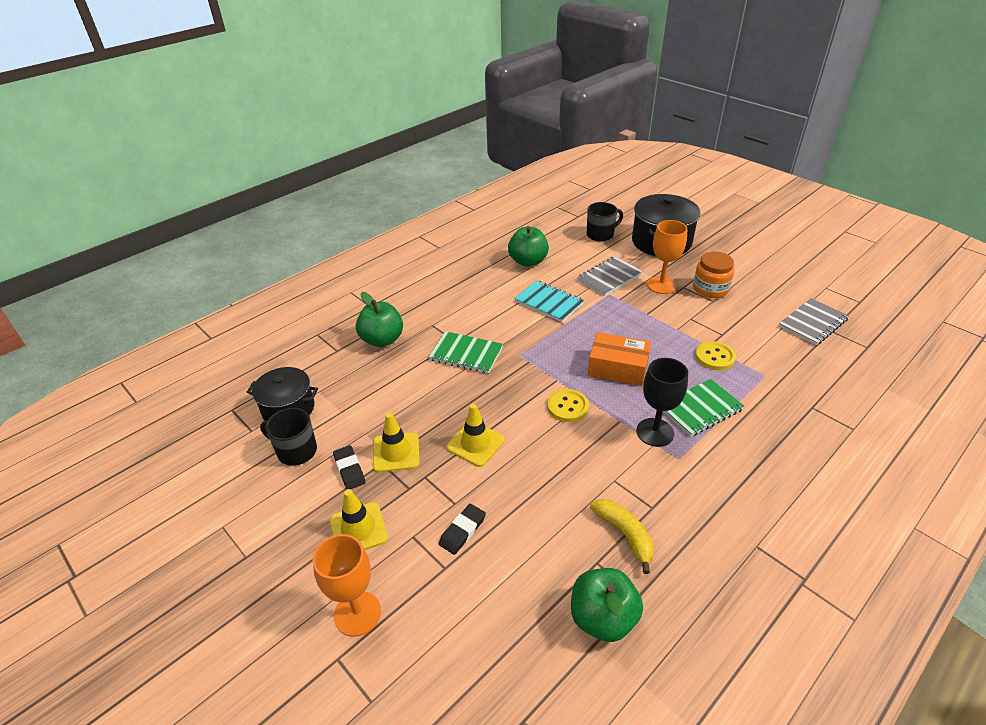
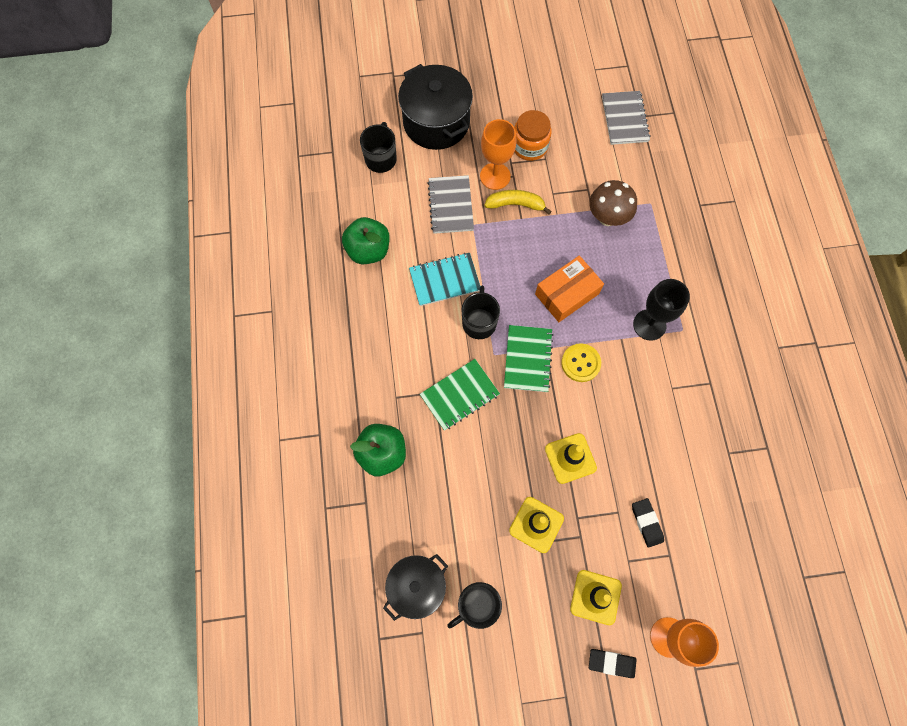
camera: 55 degrees left, 30 degrees up
(349, 469) = (529, 571): black eraser -> black eraser (611, 663)
(536, 335) = (479, 322): none -> black mug
(602, 618) = (769, 481): green apple -> none
(624, 534) = (719, 418): yellow banana -> yellow banana (515, 204)
(700, 409) = (650, 275): green notebook -> green notebook (527, 359)
(714, 357) = (607, 217): yellow button -> brown mushroom

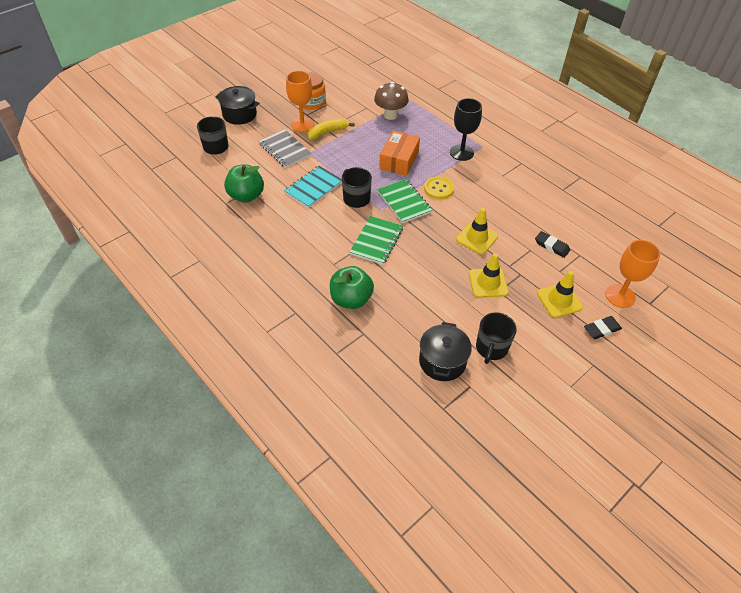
camera: 35 degrees left, 20 degrees down
(436, 122) = (239, 114): black pot -> black pot, size x0.66
(624, 119) = (359, 69): grey notebook -> none

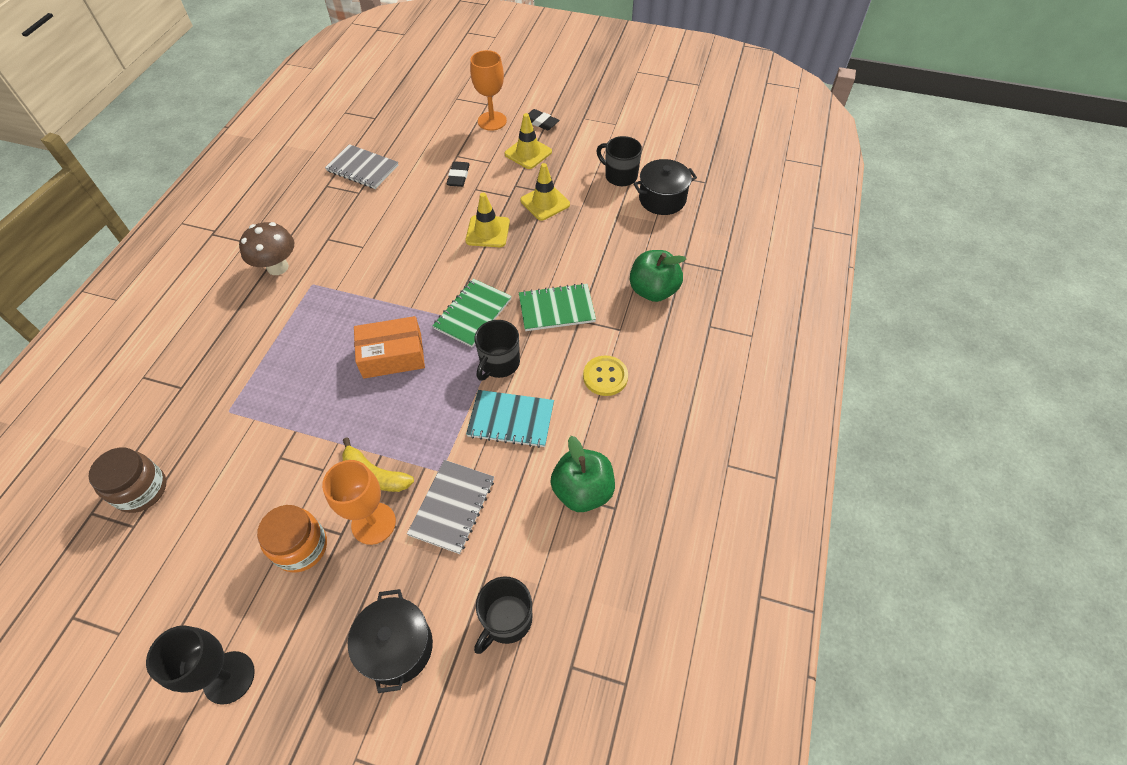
camera: 120 degrees left, 5 degrees up
(385, 69) = (141, 490): none -> brown jar
(390, 115) = (287, 415): brown mushroom -> brown mushroom (278, 267)
(438, 189) = (426, 293): yellow button -> yellow button (605, 377)
(461, 152) = (337, 299): black goblet -> black goblet (229, 677)
(491, 348) = (620, 176): black mug -> black mug turned 135 degrees counterclockwise
(591, 199) = (362, 168): none -> grey notebook

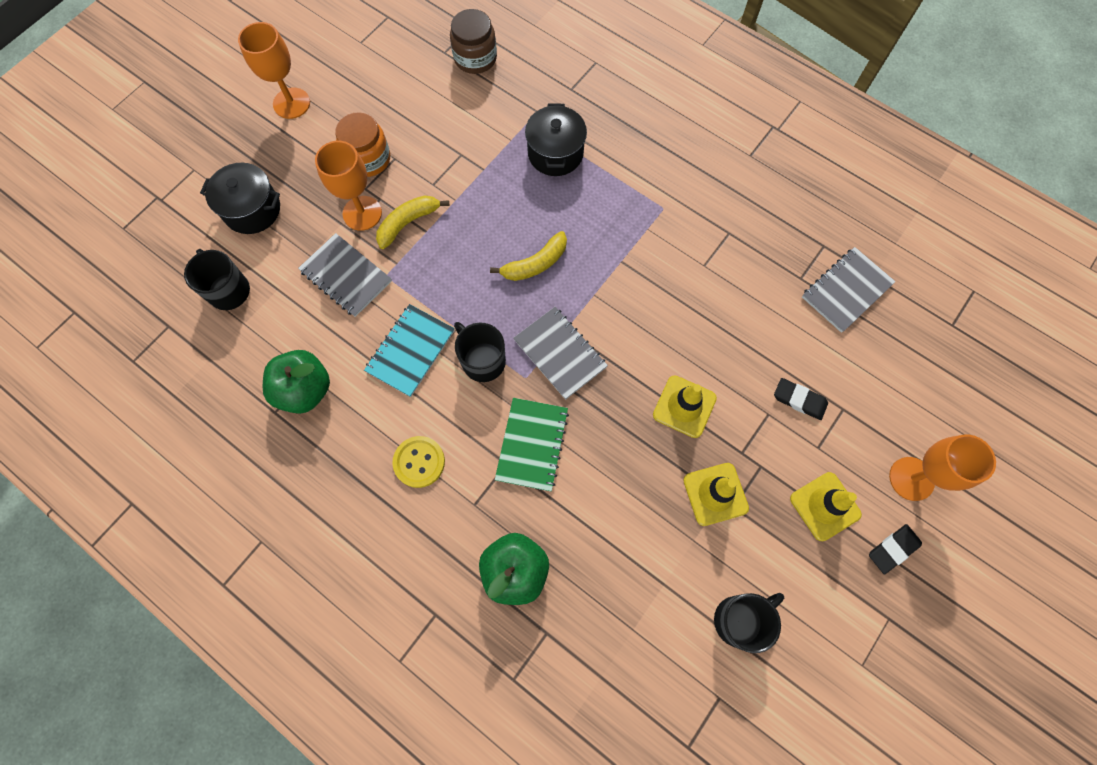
camera: 110 degrees right, 15 degrees up
(229, 677) = (291, 103): black goblet -> orange goblet
(278, 267) = (700, 180): brown mushroom -> none
(392, 355) = (535, 264): orange box -> yellow banana
(473, 314) = (560, 354): green notebook -> grey notebook
(662, 199) = (672, 661): black pot -> black pot (555, 153)

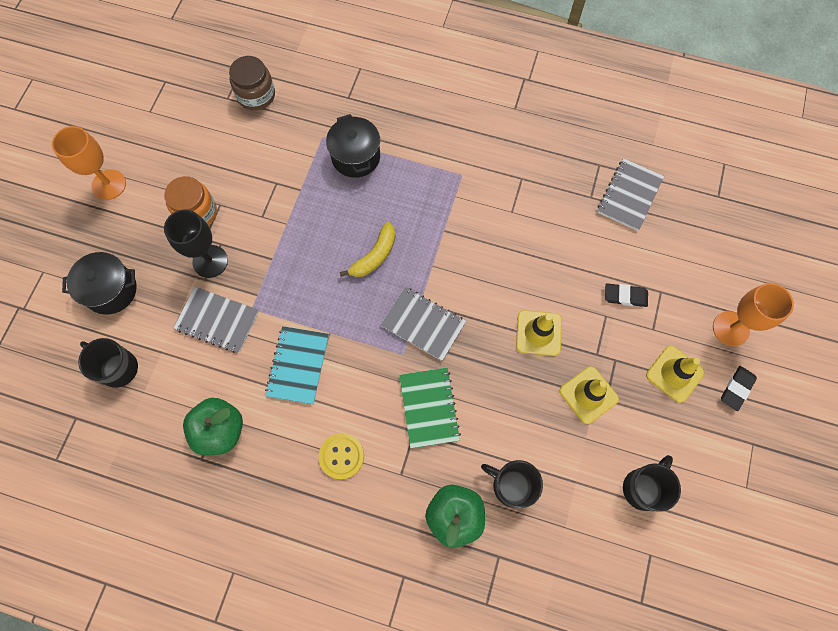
camera: 20 degrees left, 0 degrees up
(362, 213) = (210, 261): orange goblet -> black goblet
(408, 223) = (253, 257): yellow banana -> none
(482, 360) = (362, 352): black mug -> black mug (511, 485)

